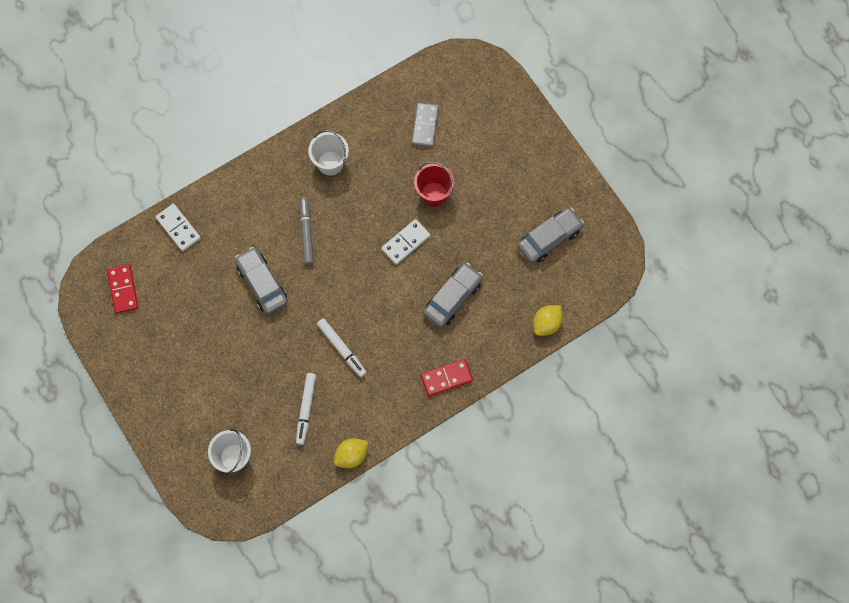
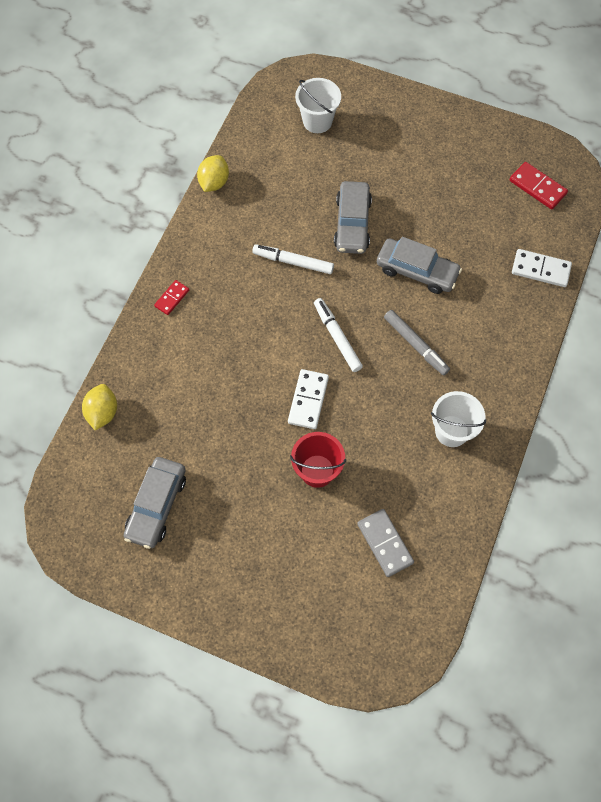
camera: 145 degrees right, 5 degrees down
(306, 409) = (285, 193): white marker -> white marker (337, 337)
(446, 378) = (172, 298): red domino -> red domino, size x0.63
(453, 298) = (219, 376): grey car -> grey car (352, 223)

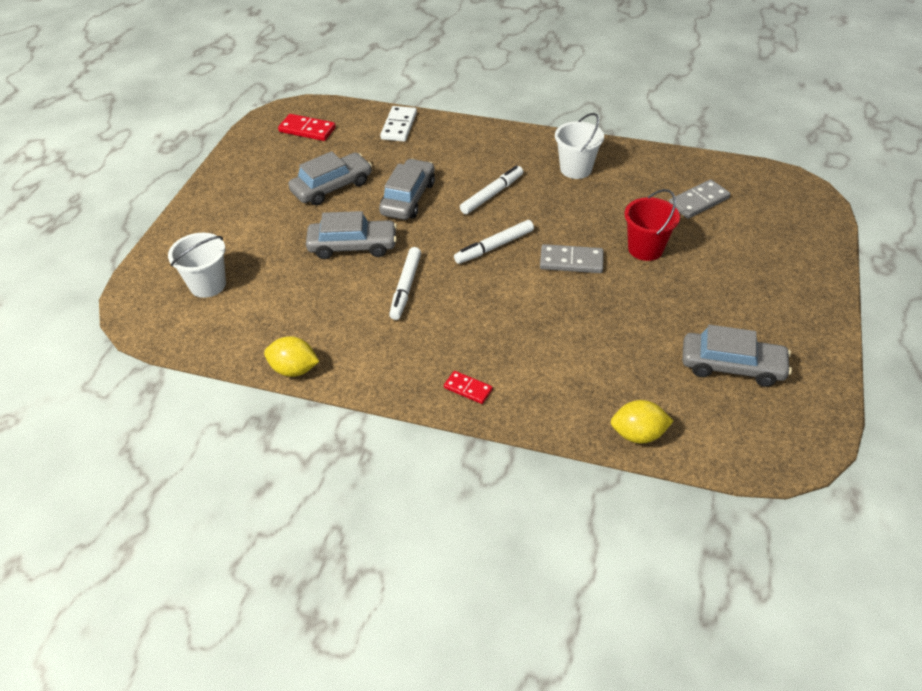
camera: 95 degrees left, 20 degrees down
(308, 400) = (571, 261): white domino -> grey domino
(415, 345) = (492, 194): grey marker -> white marker
(440, 208) = (332, 187): none -> grey car
(537, 187) = (307, 130): red domino -> red domino turned 75 degrees clockwise

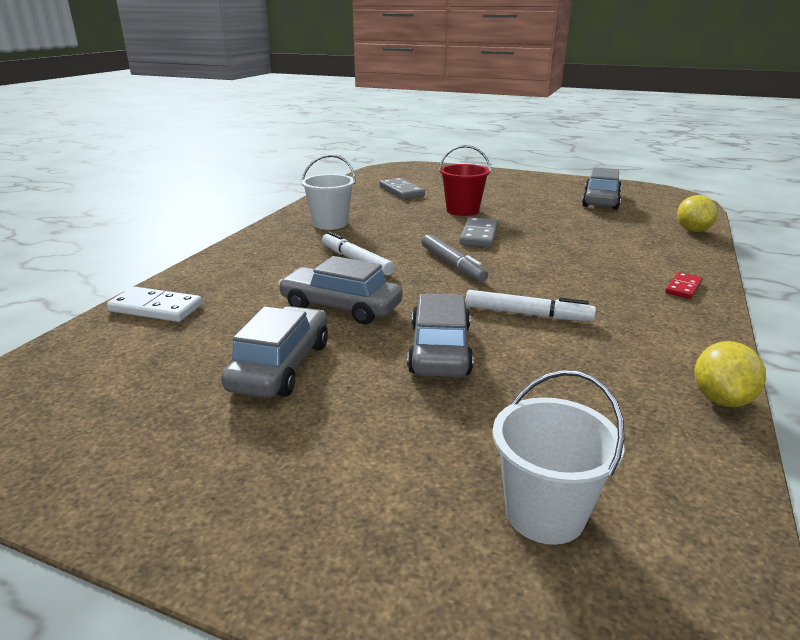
camera: 85 degrees left, 20 degrees down
(307, 130) = (78, 392): red domino -> none
(332, 187) = (281, 366): grey car -> grey car turned 45 degrees clockwise
(494, 247) = (452, 264): white marker -> grey marker

